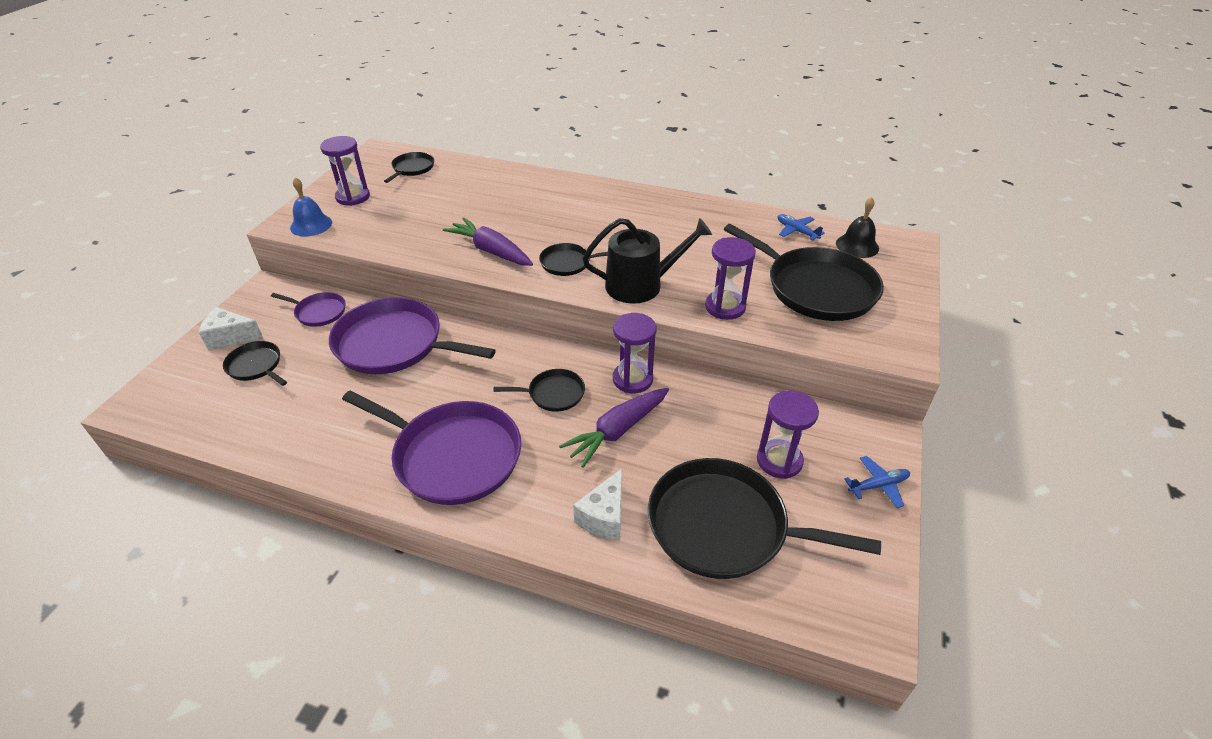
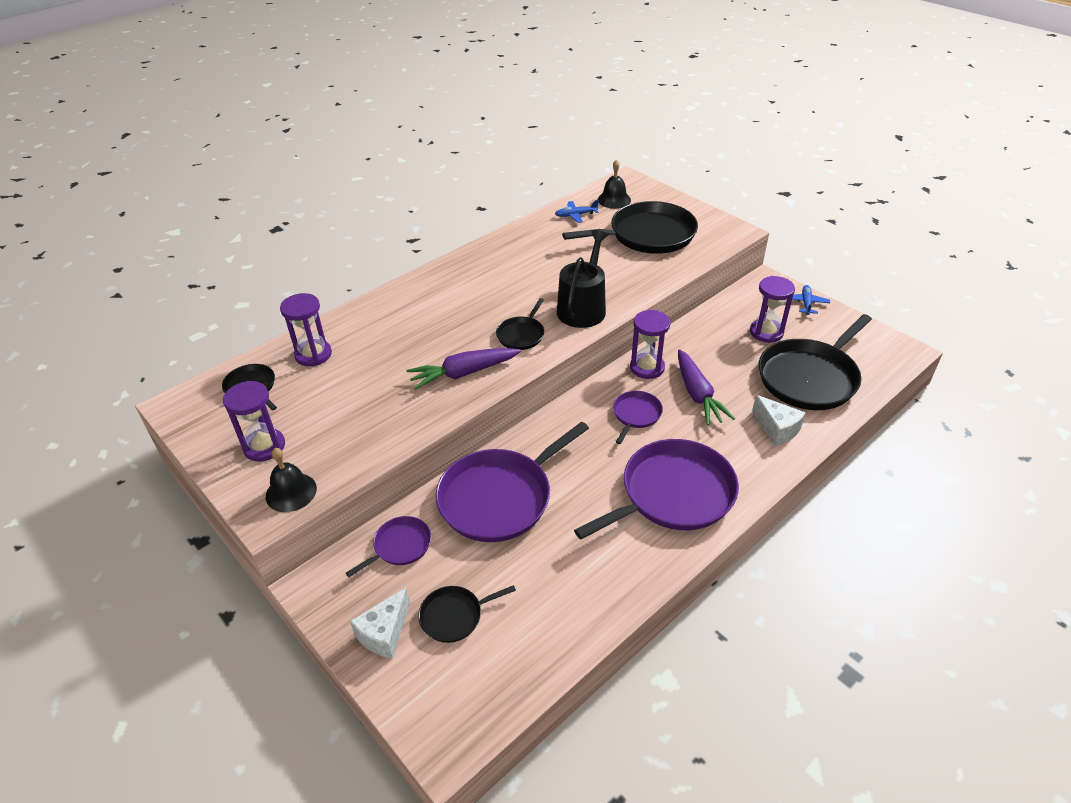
camera: 60 degrees left, 0 degrees up
(311, 225) = (291, 492): blue bell -> black bell
(553, 394) = (636, 415): black pan -> purple pan
(725, 307) = (640, 279): purple hourglass -> purple hourglass (313, 354)

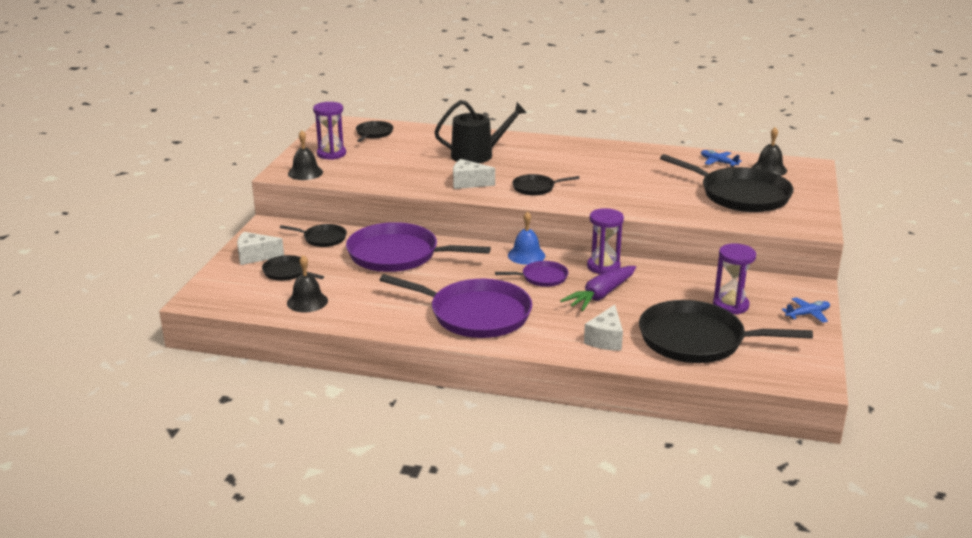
camera: 55 degrees right, 15 degrees down
(313, 354) = (424, 137): purple hourglass -> none
(400, 546) = (322, 238): purple pan -> black pan
(463, 373) = (468, 183): purple carrot -> white cheese
(542, 626) = (307, 301): none -> black bell
(583, 308) = (600, 198): black watering can -> black watering can (477, 155)
(584, 404) = (526, 255): none -> blue bell

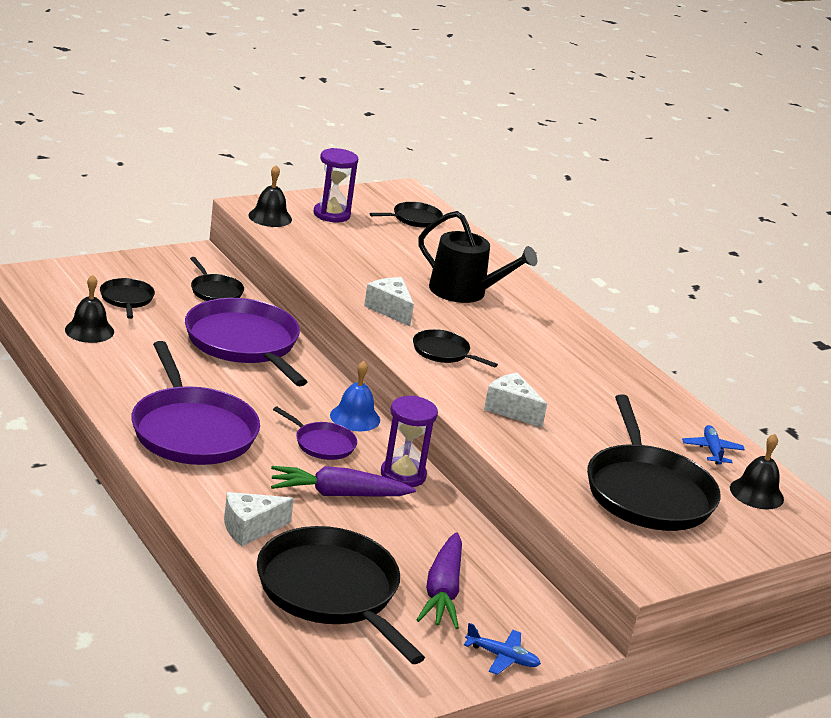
camera: 40 degrees right, 0 degrees up
(255, 256) = (131, 272): white cheese -> white cheese (511, 410)
(730, 305) = (442, 591): purple hourglass -> purple carrot

